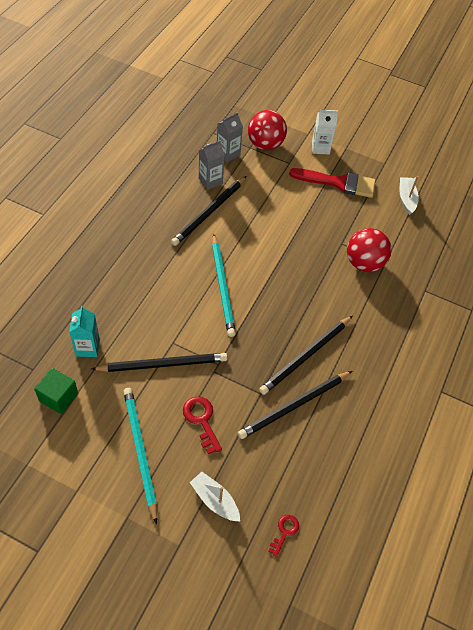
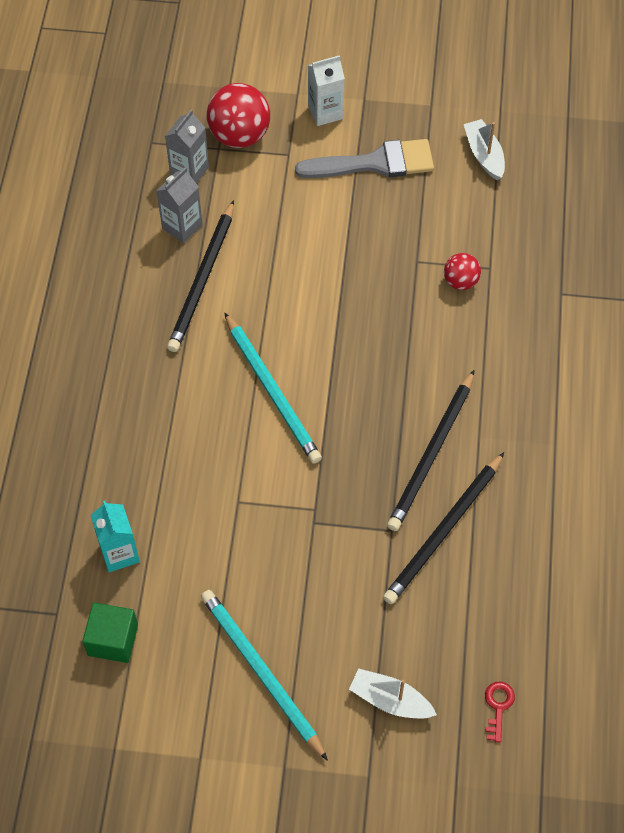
camera: 15 degrees left, 5 degrees up
(163, 364) = (238, 538): black pencil -> none
(201, 420) = (326, 598): red key -> none
(338, 183) = (375, 163): red brush -> grey brush
(364, 263) = (460, 281): red ball -> red ball, size x0.55

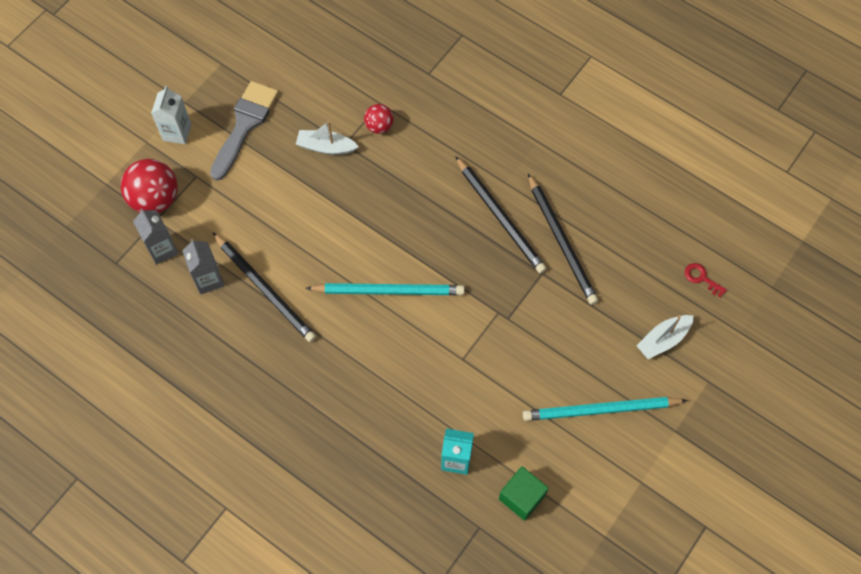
camera: 60 degrees left, 5 degrees up
(484, 155) = (287, 55): white boat -> white boat (326, 147)

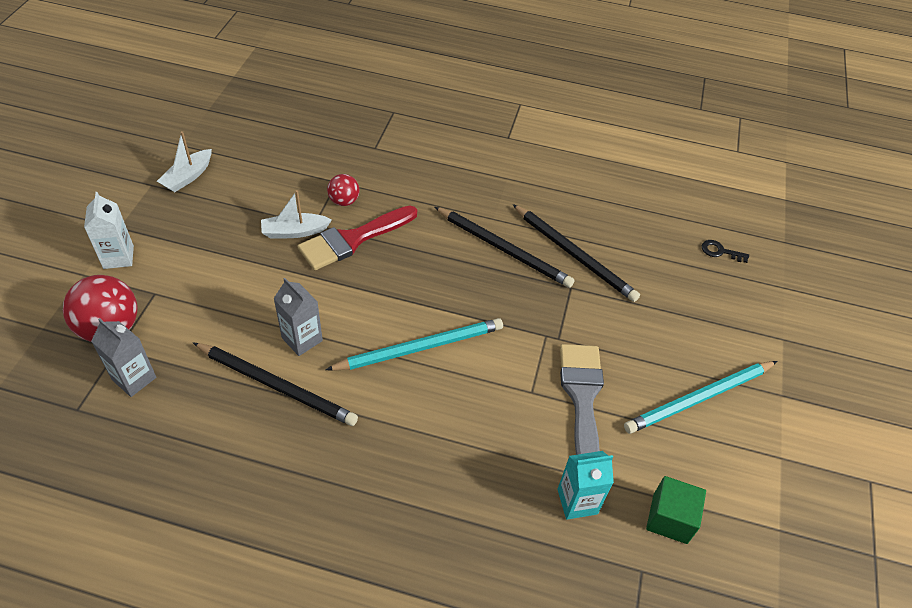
camera: 25 degrees left, 15 degrees down
(208, 279) = (203, 395): grey carton -> grey carton (302, 339)
(245, 125) = (196, 233): grey brush -> grey brush (582, 398)
(372, 169) = (352, 239): none -> red brush
(663, 340) = (719, 314): white boat -> white boat (188, 177)
(701, 278) = (720, 251): red key -> black key

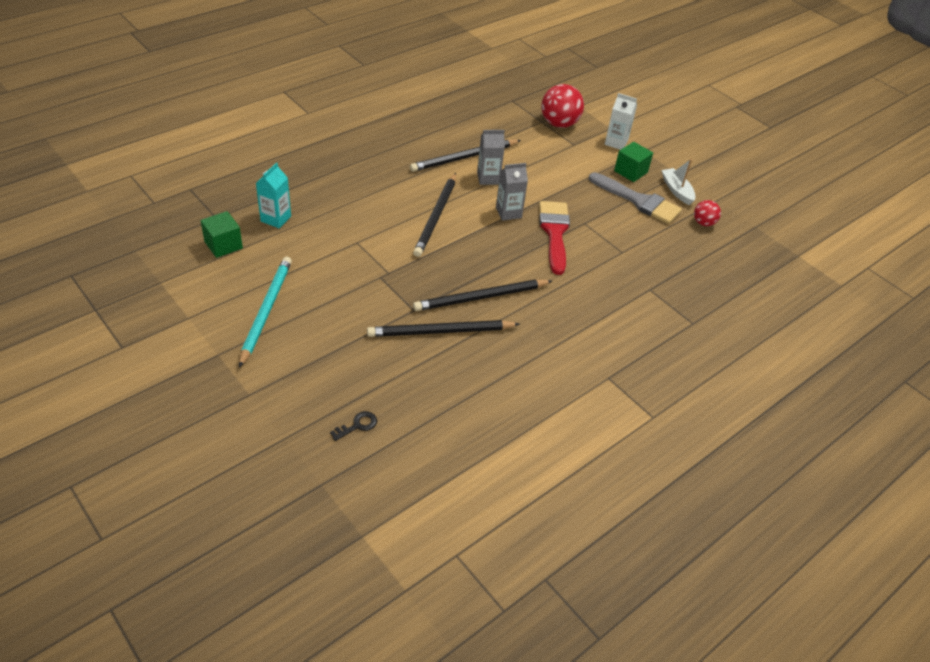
camera: 125 degrees right, 5 degrees down
(134, 378) = (515, 120): grey carton -> grey carton (508, 212)
(178, 223) = (630, 172): none -> green cube
(294, 232) = (583, 212): white boat -> none
(344, 201) = (597, 246): red ball -> red ball (703, 223)
(420, 347) = (436, 217): turquoise pencil -> black pencil
(582, 398) = (329, 259): grey brush -> grey brush (638, 201)

